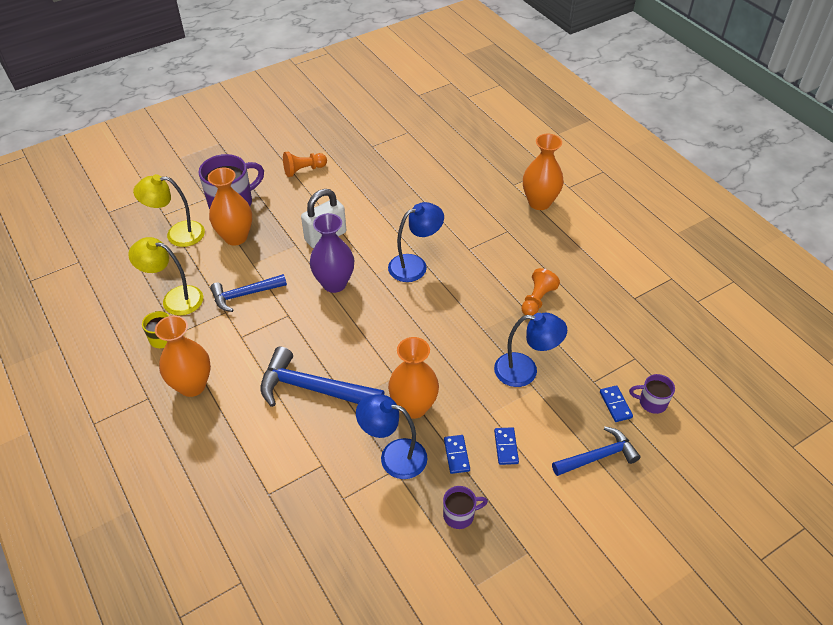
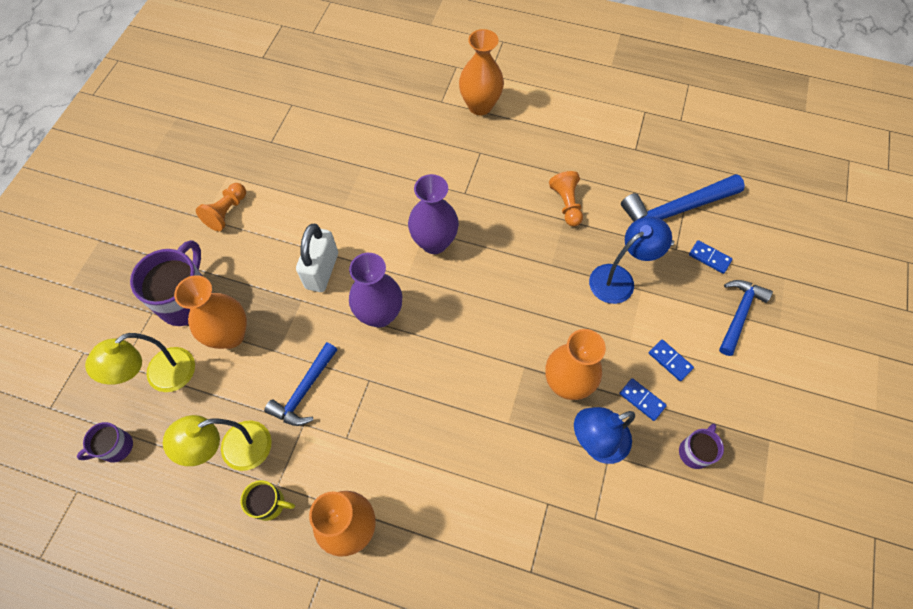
camera: 40 degrees left, 15 degrees up
(314, 389) = (467, 436): blue hammer -> blue hammer (676, 212)
(415, 265) = (434, 242): blue lamp -> purple vase
(651, 402) = (731, 236): purple mug -> purple mug (116, 447)

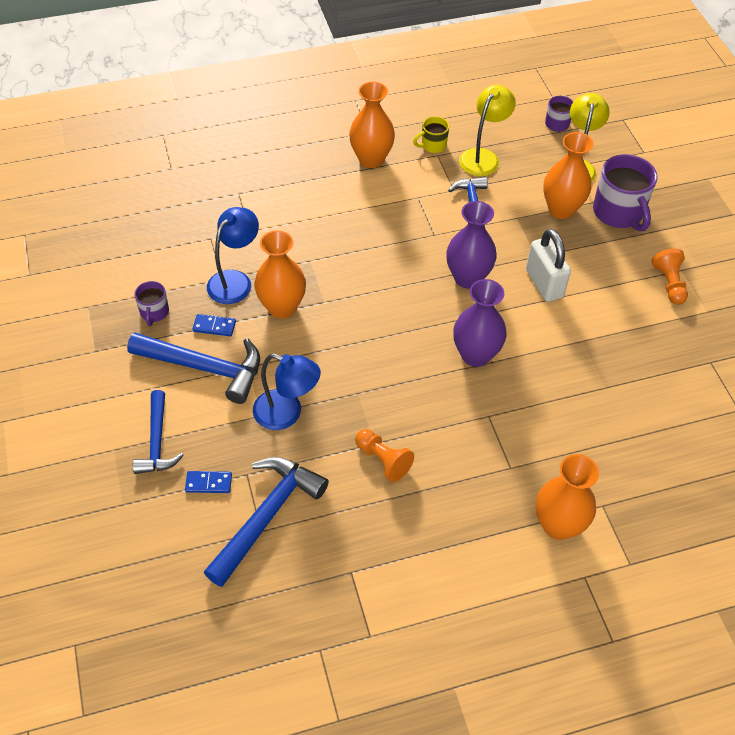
camera: 145 degrees right, 10 degrees down
(619, 279) = (287, 414): blue lamp -> blue lamp turned 90 degrees counterclockwise
(670, 361) = (204, 367): blue domino -> blue hammer

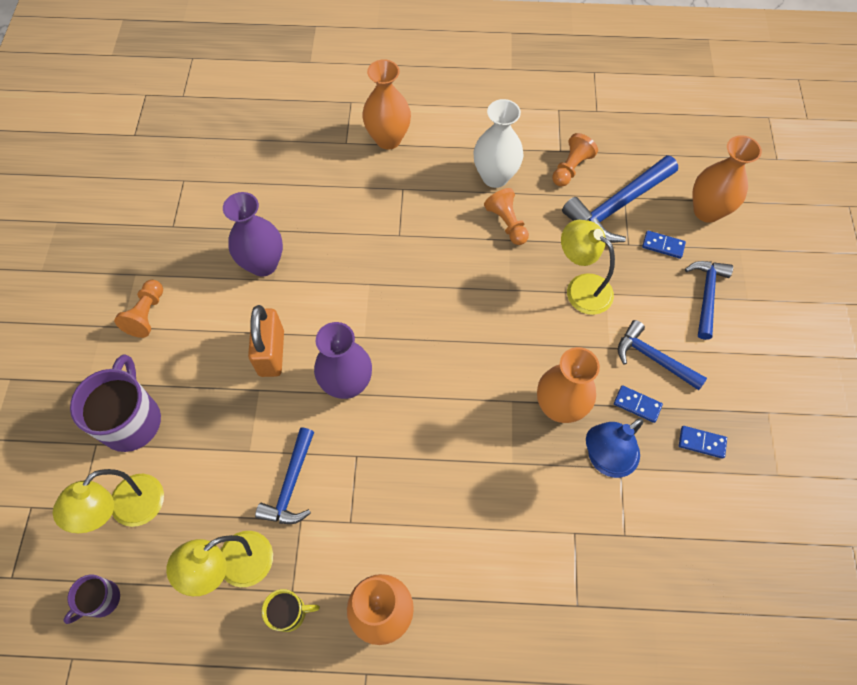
camera: 160 degrees left, 10 degrees up
(154, 312) = (701, 443): purple mug -> blue domino
(204, 367) = (653, 358): blue hammer -> blue hammer, size x0.65
(287, 414) = (581, 288): blue lamp -> yellow lamp
(332, 550) = (571, 168): none -> orange pawn
(415, 512) = (495, 177): none -> white vase
(475, 355) = (382, 294): purple vase -> purple vase (263, 264)
(544, 283) = (271, 353): white padlock -> orange padlock
(561, 209) = (192, 446): orange vase -> orange vase (707, 211)

